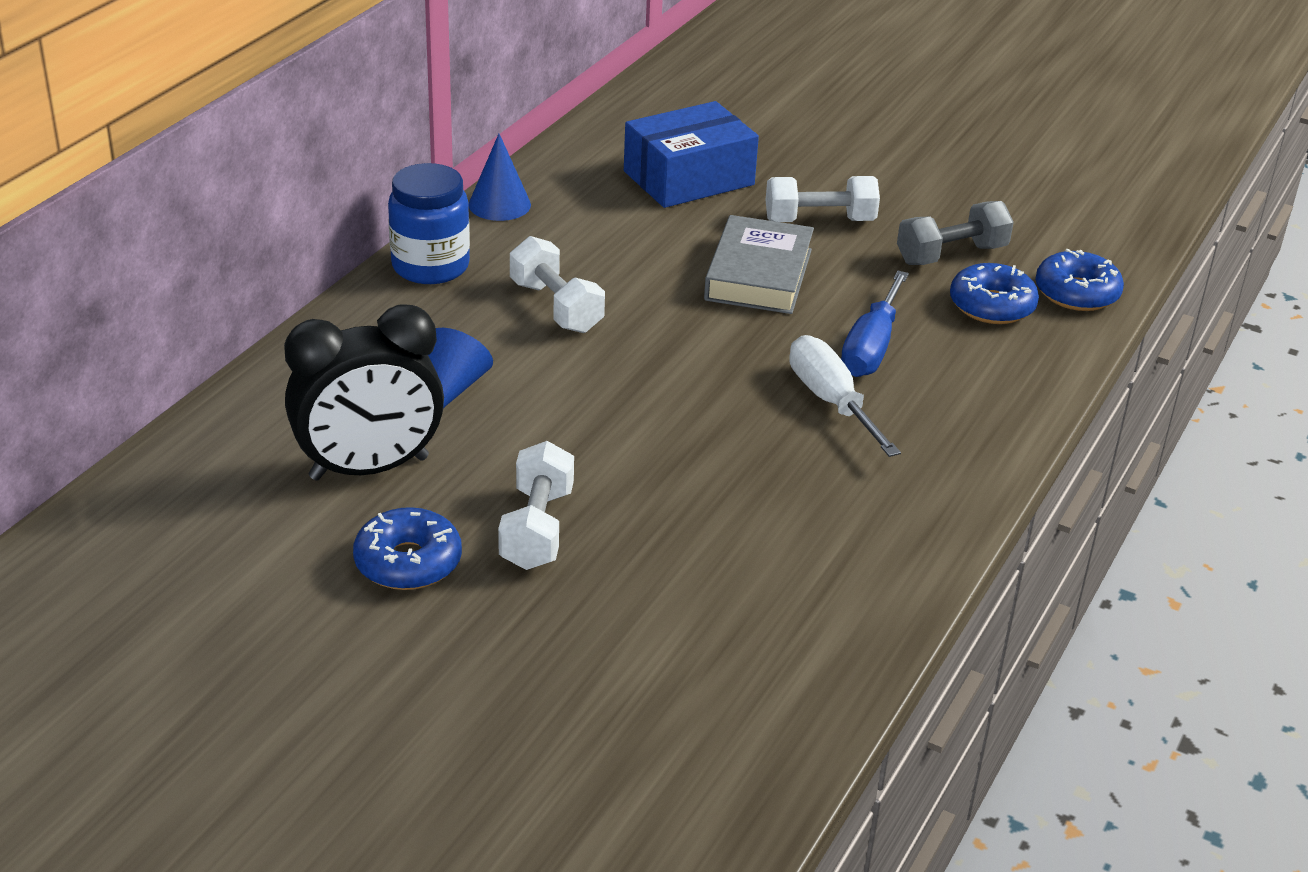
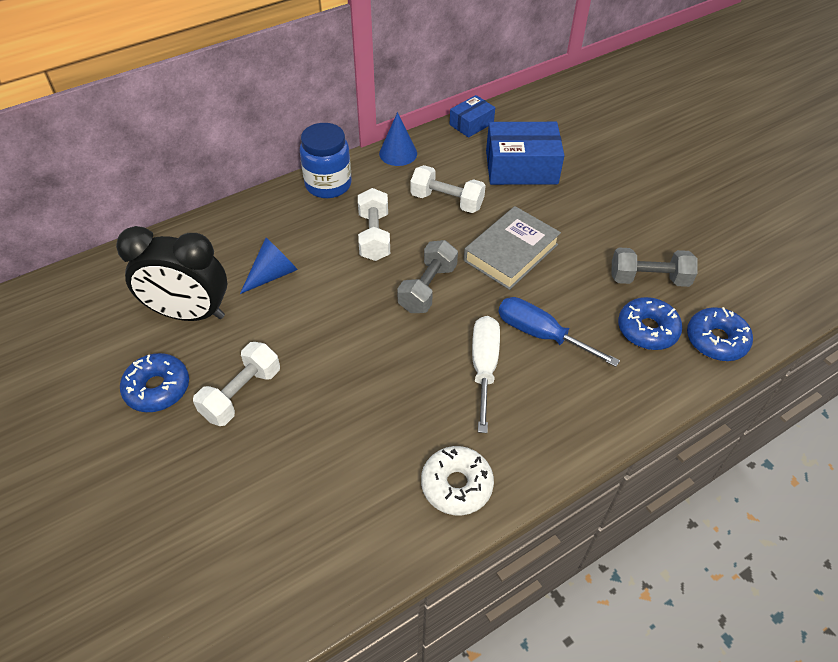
camera: 30 degrees right, 15 degrees up
(574, 145) = (471, 124): none -> blue box
(684, 342) = (427, 288): none -> grey dumbbell
(819, 221) = (580, 224): white dumbbell -> white dumbbell (447, 201)
(871, 348) = (541, 334): blue screwdriver -> blue screwdriver turned 75 degrees clockwise
(901, 524) = (456, 485): none -> white donut

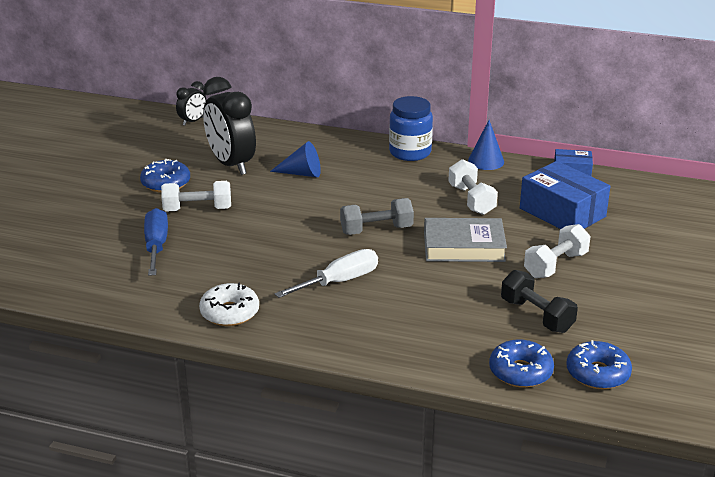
camera: 50 degrees right, 20 degrees down
(63, 289) = (193, 121): none -> black clock
(374, 236) = (391, 190): white dumbbell -> white dumbbell (555, 265)
(541, 334) = (404, 291): blue screwdriver -> blue screwdriver (156, 246)
(647, 330) = (480, 335): blue donut -> blue donut (597, 373)
(648, 279) = (536, 315): grey dumbbell -> black dumbbell

